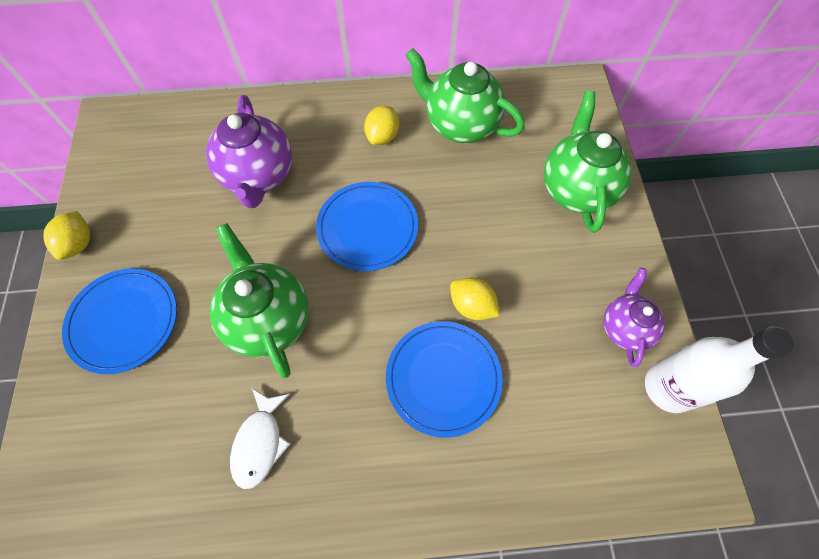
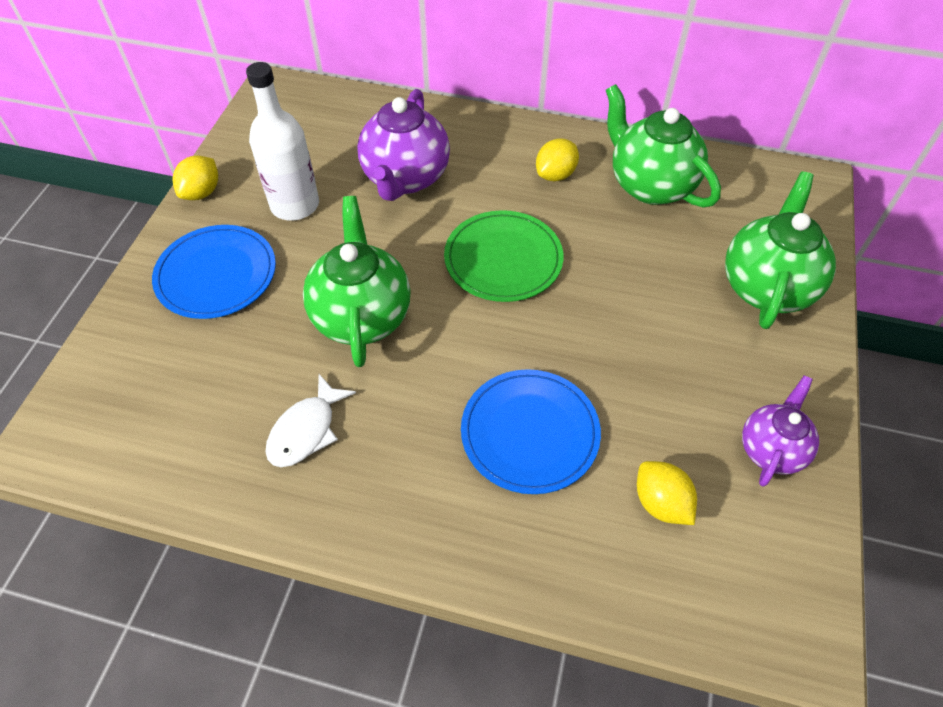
camera: 20 degrees right, 10 degrees down
(367, 228) = (503, 259): blue plate -> green plate
(472, 306) = (592, 370): yellow lemon -> yellow lemon (661, 503)
(668, 387) = (804, 531): white bottle -> white bottle (295, 205)

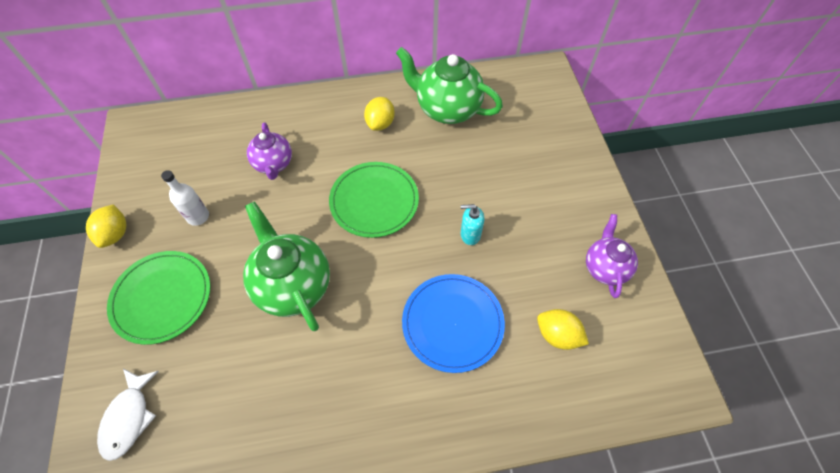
camera: 25 degrees left, 5 degrees up
(216, 275) = (162, 298): blue plate -> green plate
(295, 205) = (198, 216): white bottle -> white bottle, size x0.57
(306, 430) = (295, 392): white fish -> white fish (129, 418)
(405, 178) = (274, 164): purple teapot -> purple teapot, size x0.61
(604, 340) = (470, 234): none -> turquoise soap dispenser
(766, 287) = (552, 156): green teapot -> none

